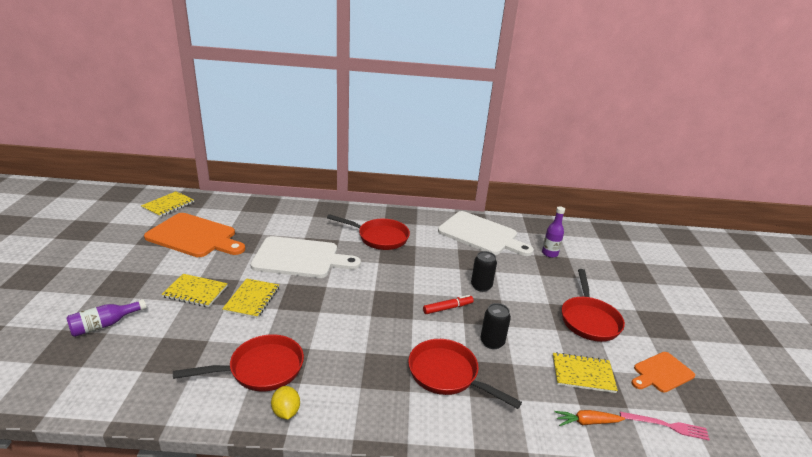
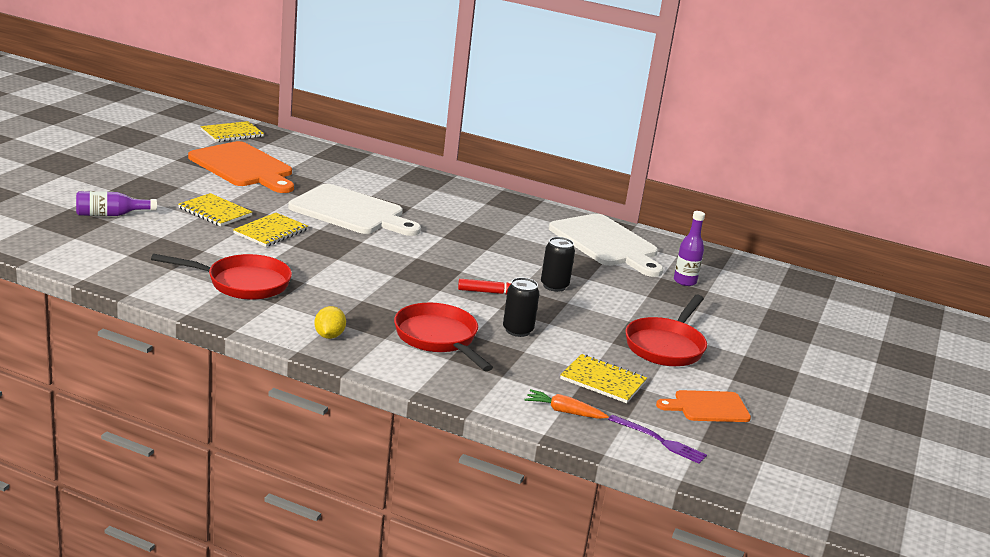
camera: 20 degrees right, 5 degrees down
(286, 412) = (246, 317): yellow lemon -> yellow lemon (329, 336)
(379, 237) = (465, 216): red pan -> none
(667, 426) = (659, 440): pink fork -> purple fork

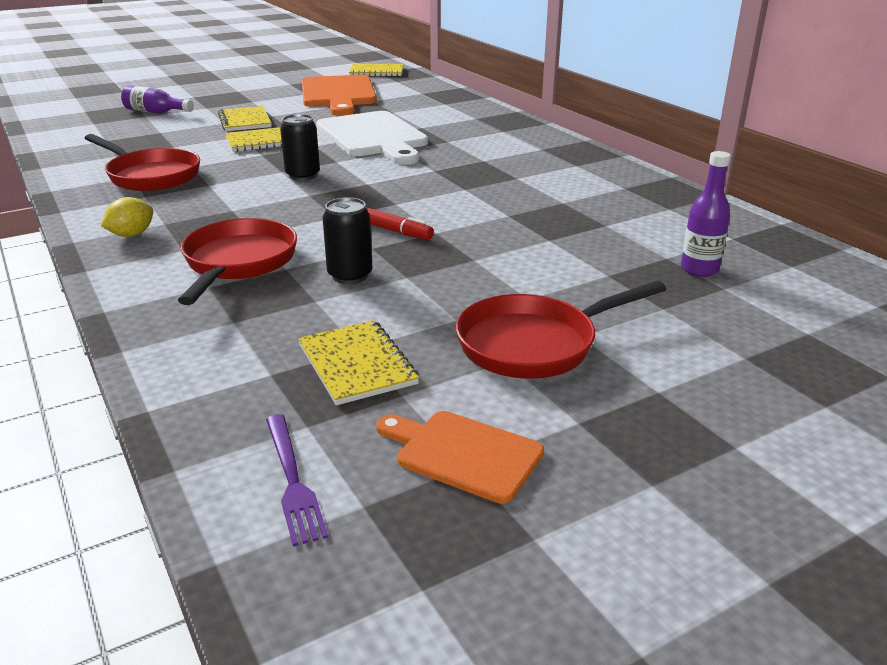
camera: 40 degrees right, 5 degrees up
(554, 286) = (487, 238): black can -> black can (303, 176)
(564, 411) = (229, 389): orange carrot -> none
(606, 243) = (641, 207): white cutting board -> none

